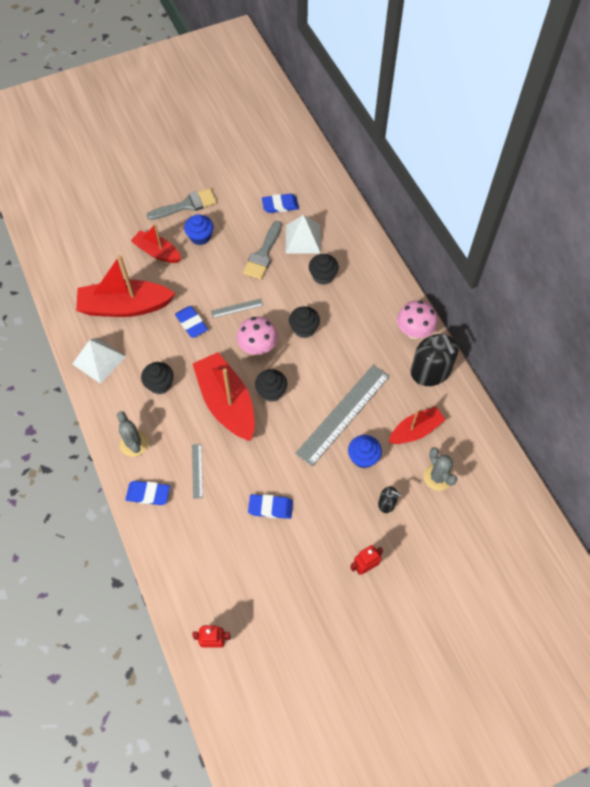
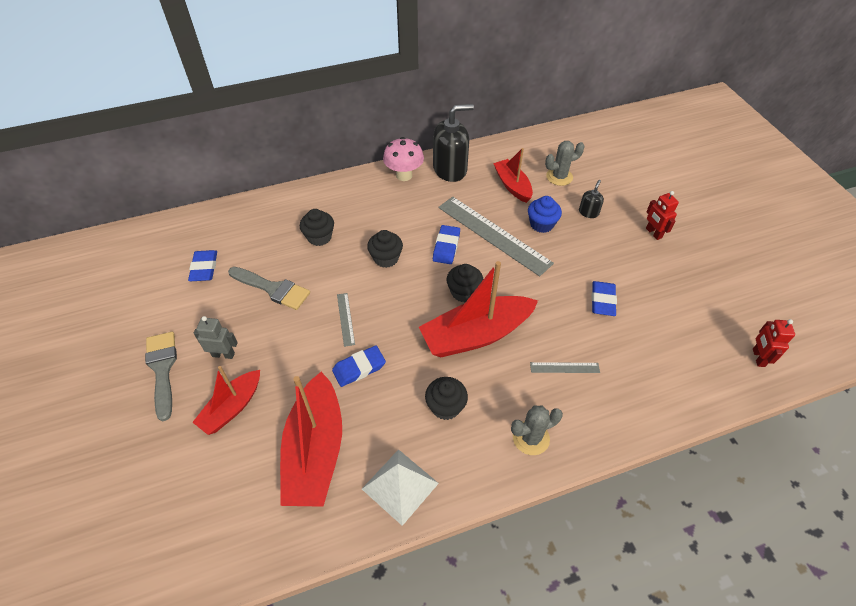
camera: 85 degrees left, 10 degrees down
(148, 494) = (599, 421): blue eraser -> blue eraser (446, 247)
(200, 237) = (223, 354): blue cupcake -> grey robot
(258, 348) = (405, 301): pink mushroom -> none
(303, 239) = (262, 250): white pyramid -> none

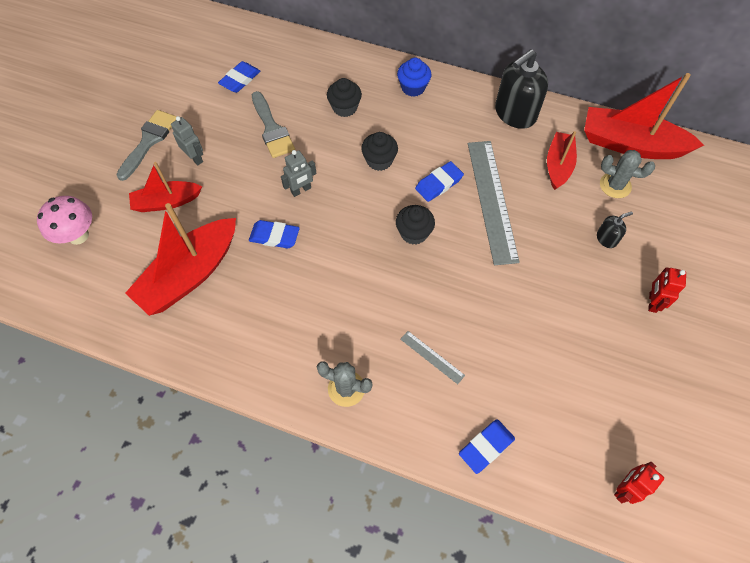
camera: 40 degrees right, 10 degrees up
(345, 319) = (301, 190): grey ruler -> grey robot
(400, 486) = (220, 345): white pyramid -> none
(404, 175) = (467, 94): pink mushroom -> pink mushroom (78, 235)
(445, 406) = (307, 314): black cupcake -> none
(450, 169) = (515, 113): black soap dispenser -> black soap dispenser turned 120 degrees clockwise
(476, 335) = (387, 276): red boat -> red boat (631, 144)
(541, 224) = (547, 220): blue cupcake -> blue cupcake (413, 87)
(602, 301) = (528, 327): blue eraser -> blue eraser (486, 447)

